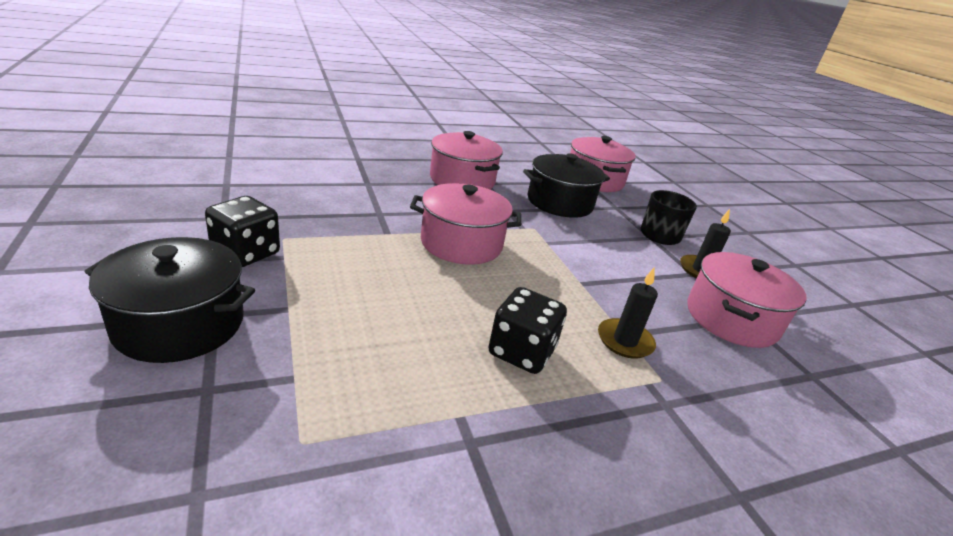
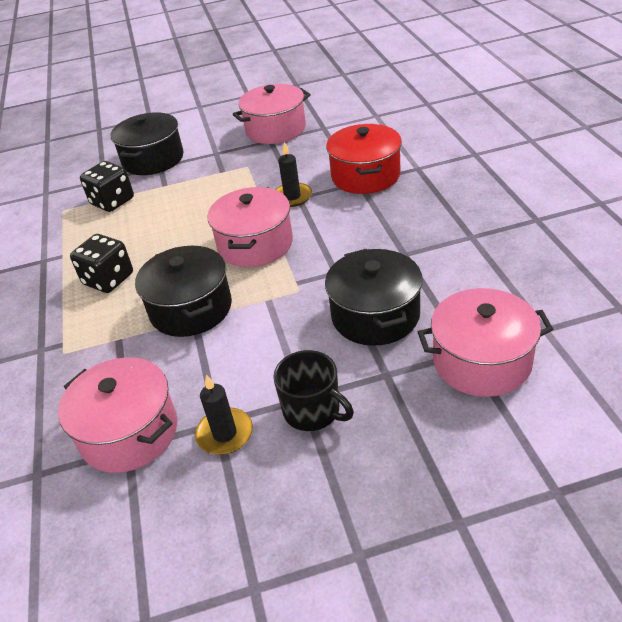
camera: 105 degrees right, 10 degrees up
(246, 253) = (225, 159): black dice -> black dice (112, 202)
(357, 179) = (365, 176): none -> red pot
(462, 180) = (402, 236): pink pot -> pink pot (275, 129)
(567, 285) = (191, 309): none -> black pot
(625, 341) = (110, 337): black candle -> black candle (292, 197)

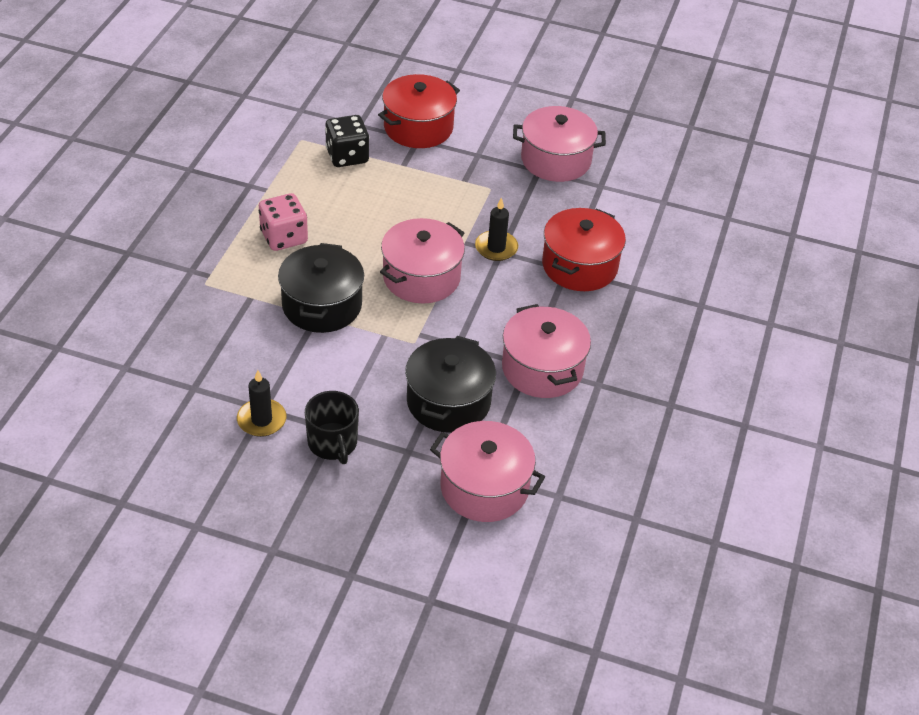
camera: 25 degrees right, 5 degrees up
(108, 279) = (284, 237): black dice -> pink dice
(129, 432) = (202, 377): pink pot -> pink pot (542, 368)
(153, 159) = (418, 127): black pot -> red pot

